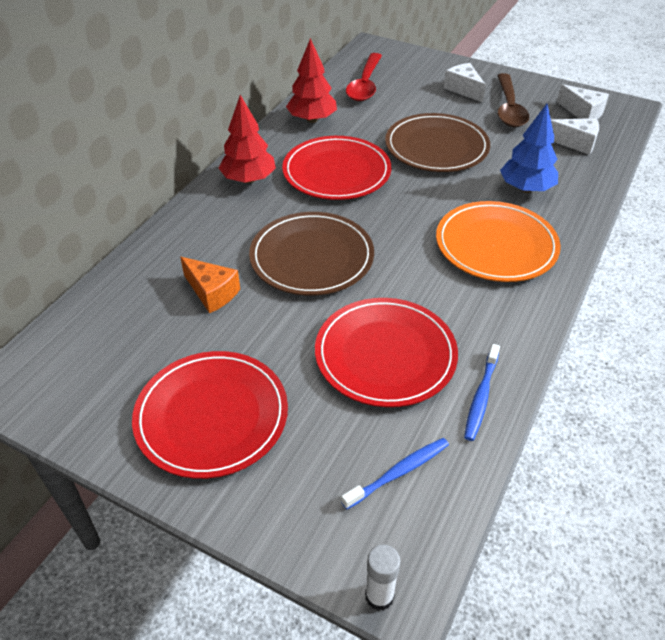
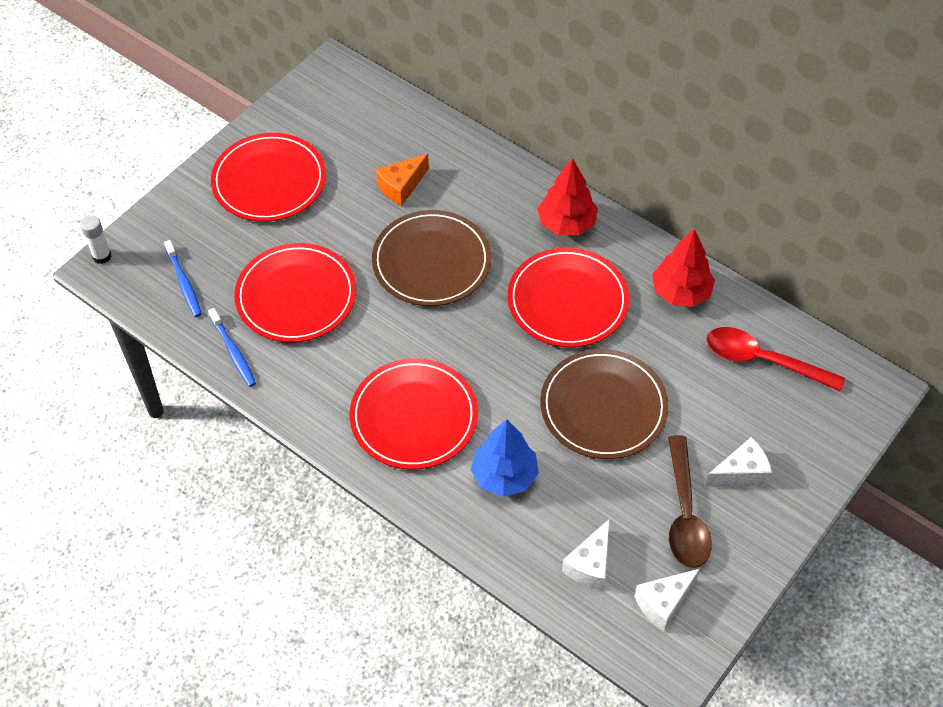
camera: 100 degrees right, 10 degrees up
(481, 396) = (233, 352): blue toothbrush -> blue toothbrush turned 150 degrees counterclockwise
(496, 245) = (414, 417): orange plate -> red plate
(509, 108) = (685, 513): brown spoon -> brown spoon turned 105 degrees counterclockwise

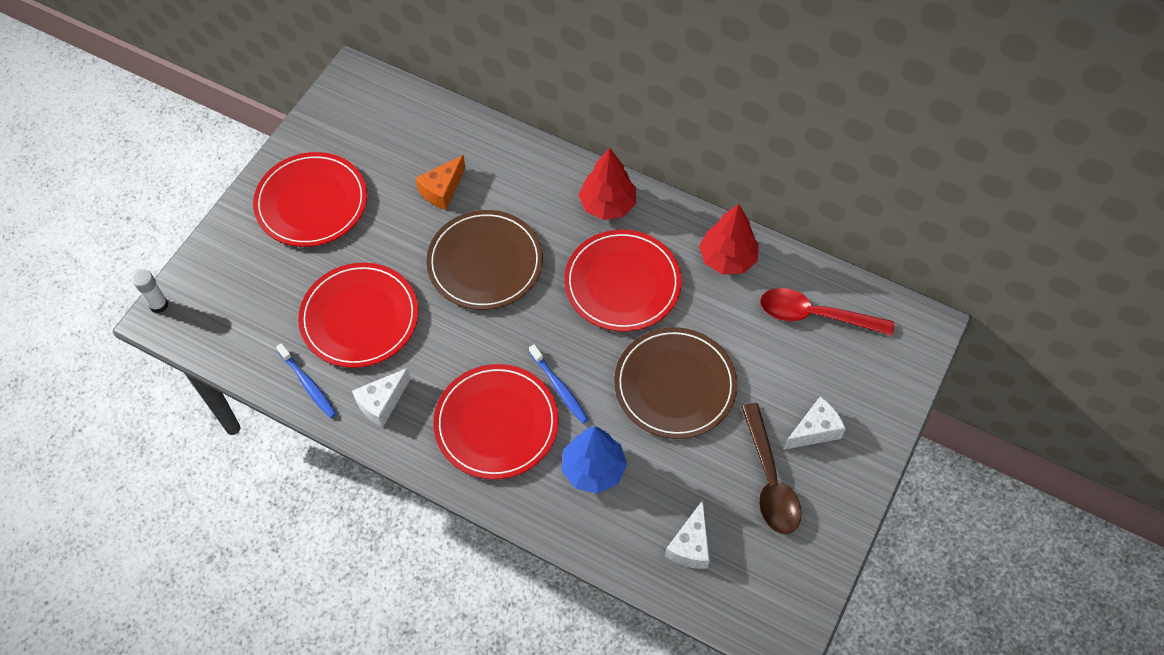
camera: 10 degrees left, 5 degrees up
(184, 283) = (246, 320): blue toothbrush -> blue toothbrush (559, 387)
(663, 603) = (765, 572): white cheese -> white cheese (382, 403)

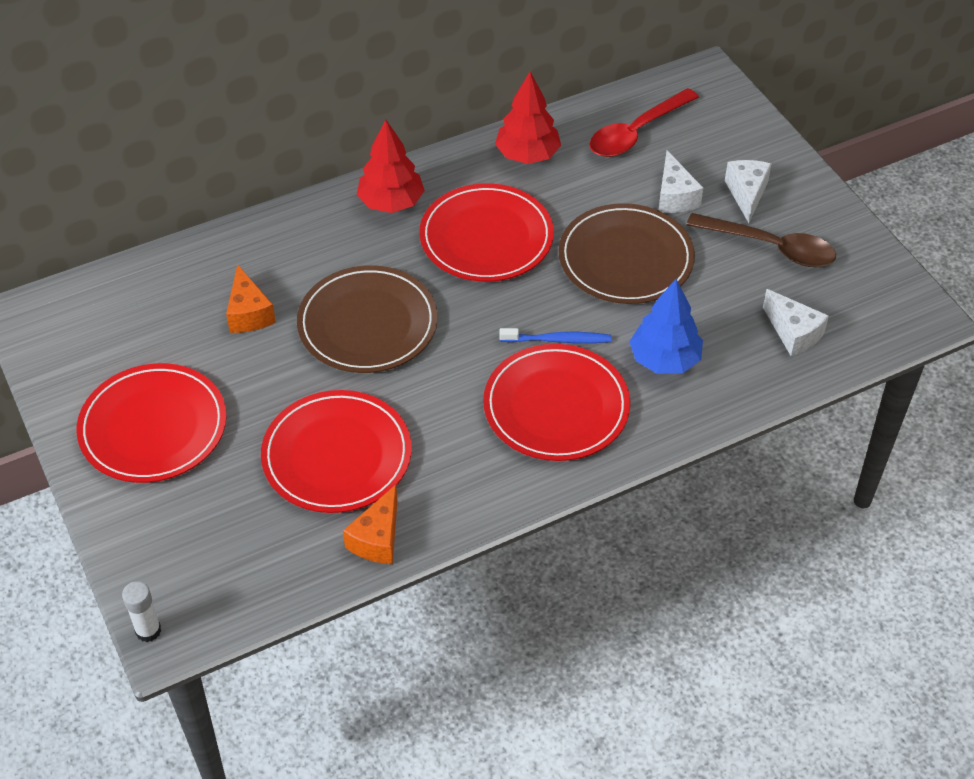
camera: 55 degrees left, 10 degrees down
(308, 384) = (377, 538): blue toothbrush -> orange cheese
(382, 403) = (455, 486): white cheese -> white cheese (674, 196)

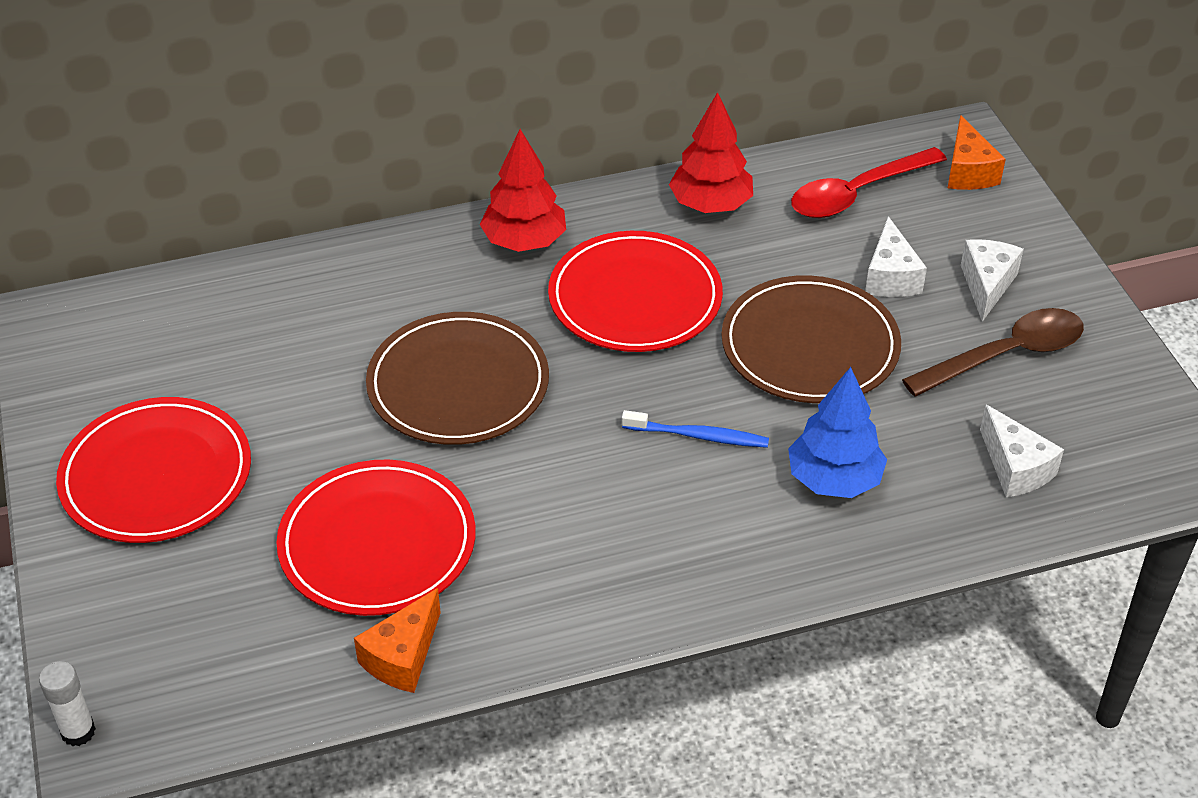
camera: 10 degrees right, 5 degrees down
(249, 313) = (312, 352): orange cheese -> orange cheese (968, 171)
(556, 406) = (677, 520): red plate -> none
(770, 247) = (1005, 355): brown spoon -> brown spoon turned 60 degrees counterclockwise

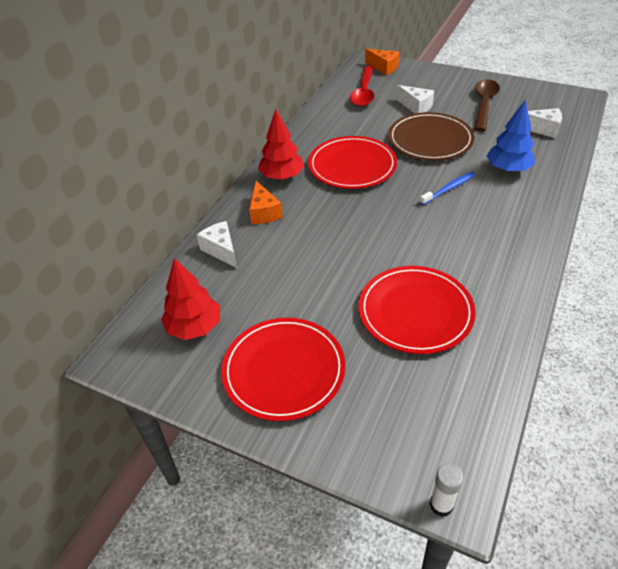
camera: 45 degrees left, 0 degrees up
(402, 657) = (497, 340): orange cheese -> orange cheese (264, 212)
(458, 384) = (343, 236): brown plate -> none
(711, 204) = (325, 124): red tree -> red tree (194, 327)
(987, 285) = (445, 91): white cheese -> white cheese (221, 250)

